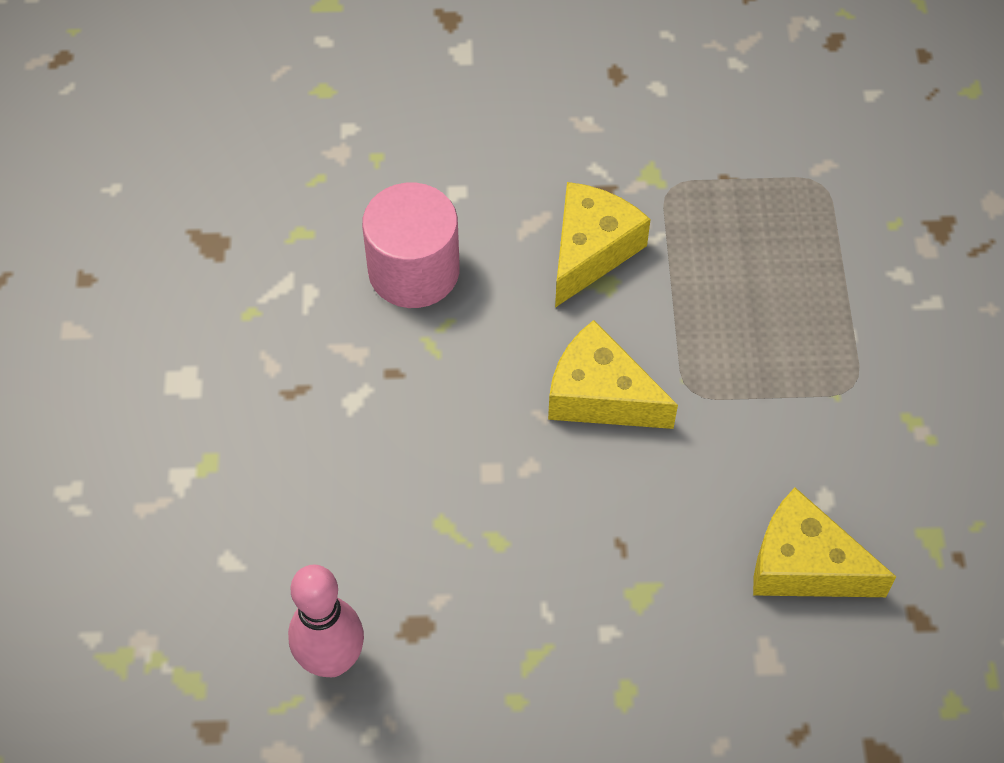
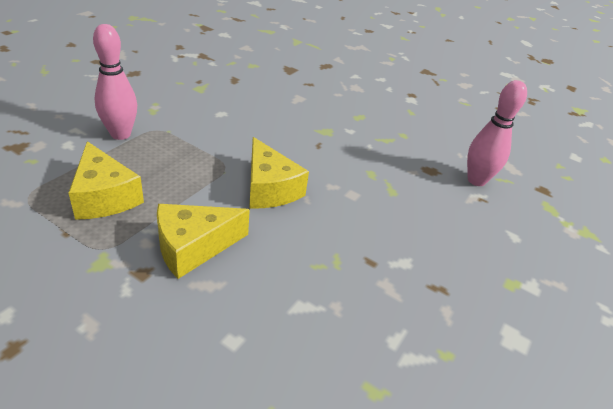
camera: 150 degrees left, 20 degrees down
(414, 270) = (311, 307): pink cylinder -> none
(804, 565) = (254, 106): yellow cheese -> yellow cheese (104, 196)
(876, 339) = (120, 134): none -> pink bowling pin

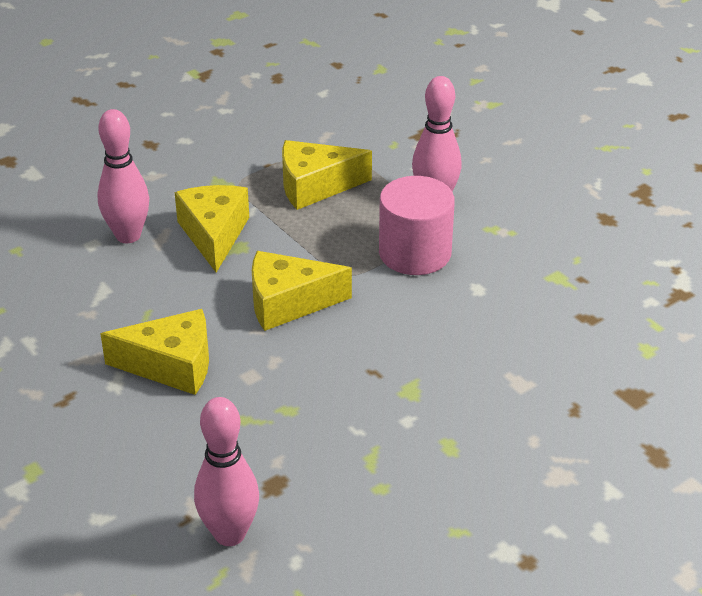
camera: 115 degrees right, 0 degrees up
(190, 138) = (415, 253): none -> pink cylinder
(210, 312) = (128, 235): none -> pink bowling pin
(367, 235) = (172, 366): none -> yellow cheese

